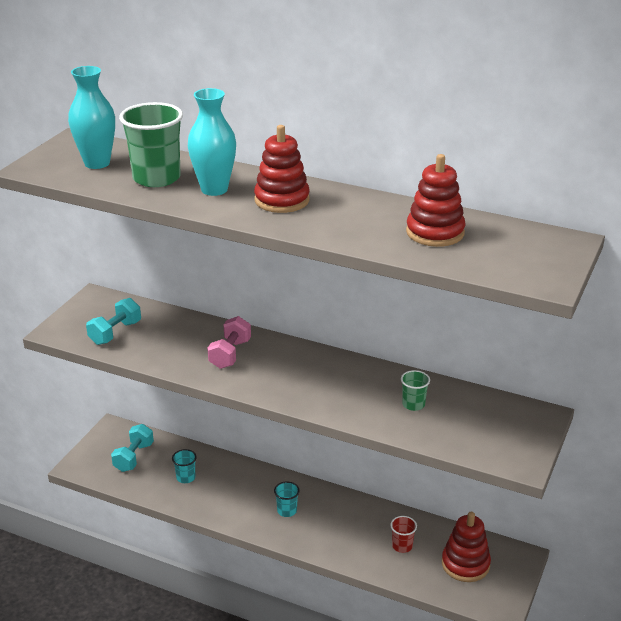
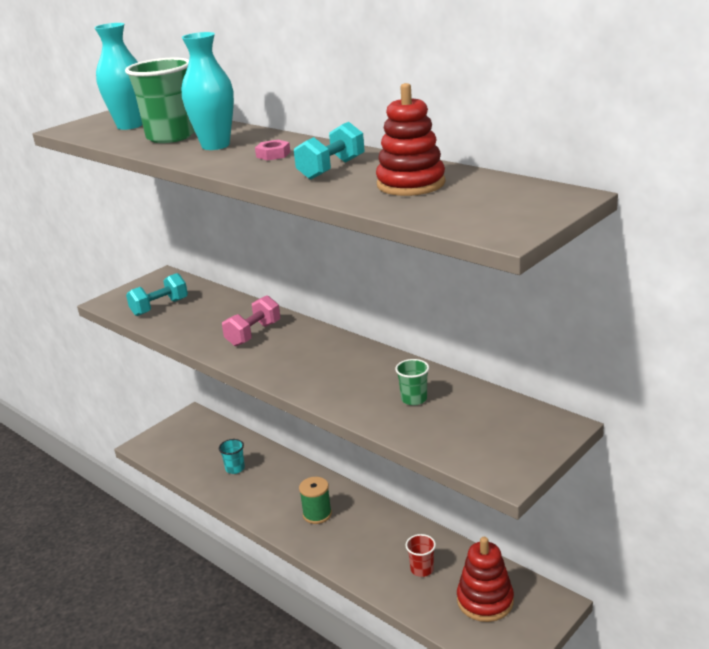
camera: 20 degrees right, 5 degrees down
(134, 457) = (197, 443): turquoise dumbbell -> turquoise dumbbell (331, 169)
(282, 200) = (273, 154): red stacking toy -> pink nut
(287, 511) = (317, 514): turquoise cup -> green spool

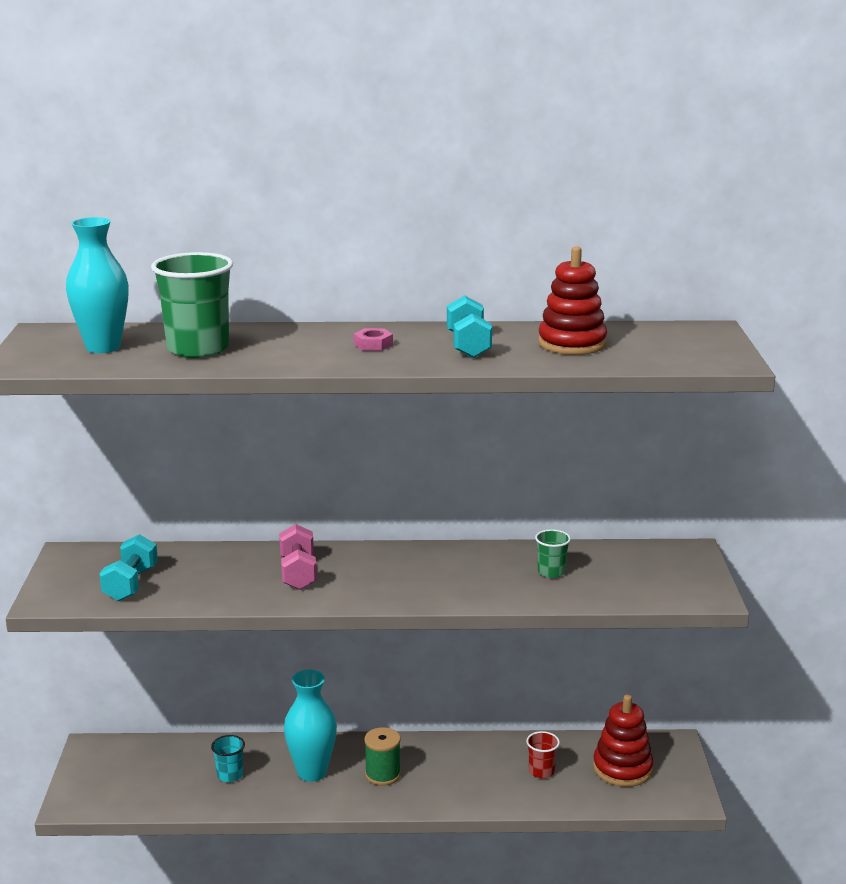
camera: 45 degrees left, 5 degrees down
(215, 145) = (282, 348): turquoise vase -> turquoise vase (312, 772)

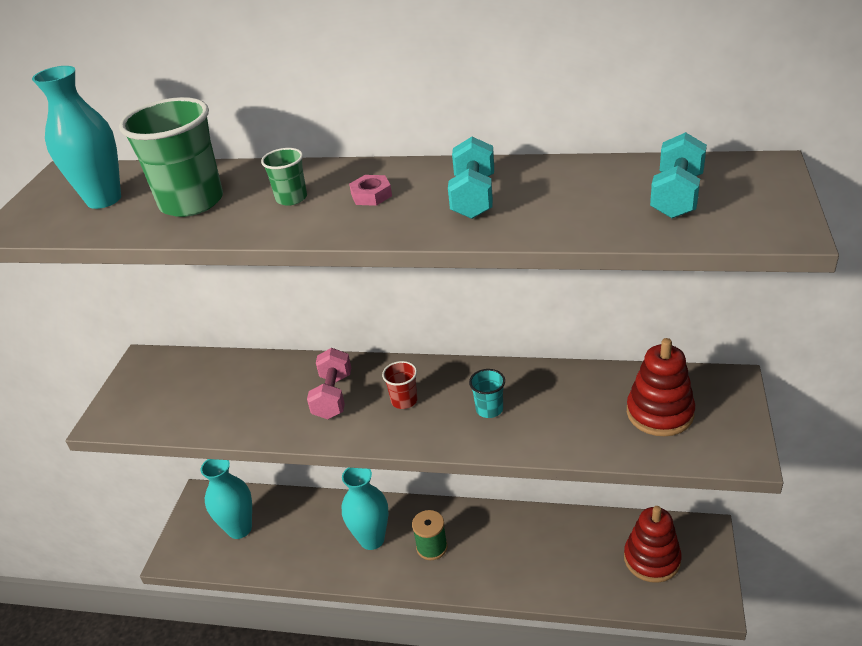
camera: 15 degrees right, 15 degrees up
(131, 584) = (182, 403): turquoise dumbbell -> turquoise dumbbell (677, 196)
(149, 773) = (239, 529): none -> turquoise vase
(230, 775) = (303, 536): turquoise cup -> turquoise cup (489, 409)
(541, 771) = (575, 556): red cup -> red cup (404, 400)
(551, 572) = (577, 407): green cup -> green cup (291, 198)
(572, 344) = (592, 194): red stacking toy -> red stacking toy (659, 413)

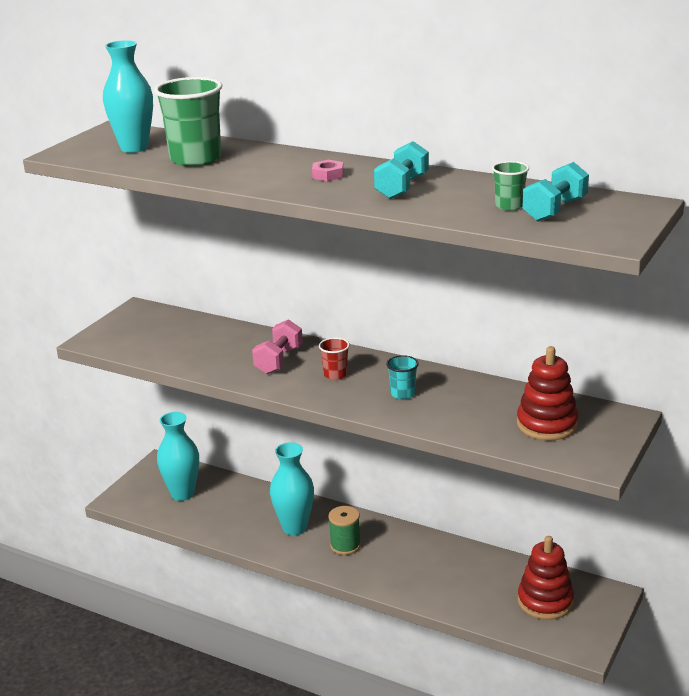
camera: 15 degrees right, 10 degrees down
(291, 198) = (268, 168): green cup -> green cup (509, 206)

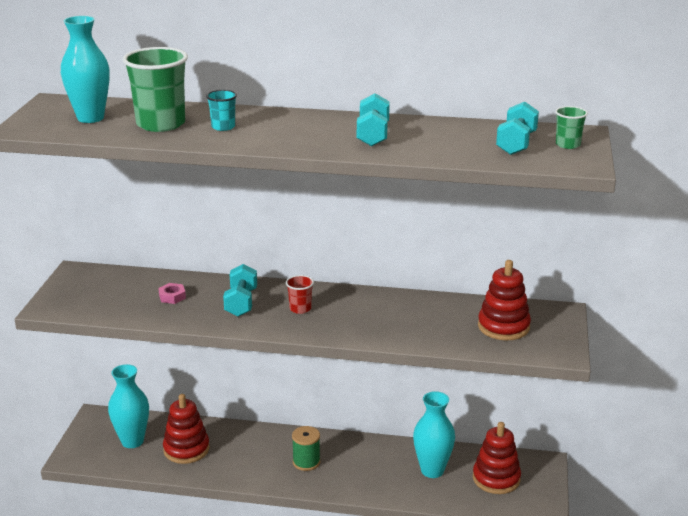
camera: 20 degrees left, 0 degrees up
(230, 511) = (186, 449): none -> red stacking toy
(279, 360) = (241, 303): pink dumbbell -> turquoise dumbbell
(294, 527) = (253, 454): turquoise vase -> turquoise vase (432, 470)
(328, 175) = (297, 129): pink nut -> pink nut (172, 296)
(403, 394) = (369, 317): turquoise cup -> turquoise cup (223, 127)
(509, 206) = (476, 143): green cup -> green cup (567, 145)

